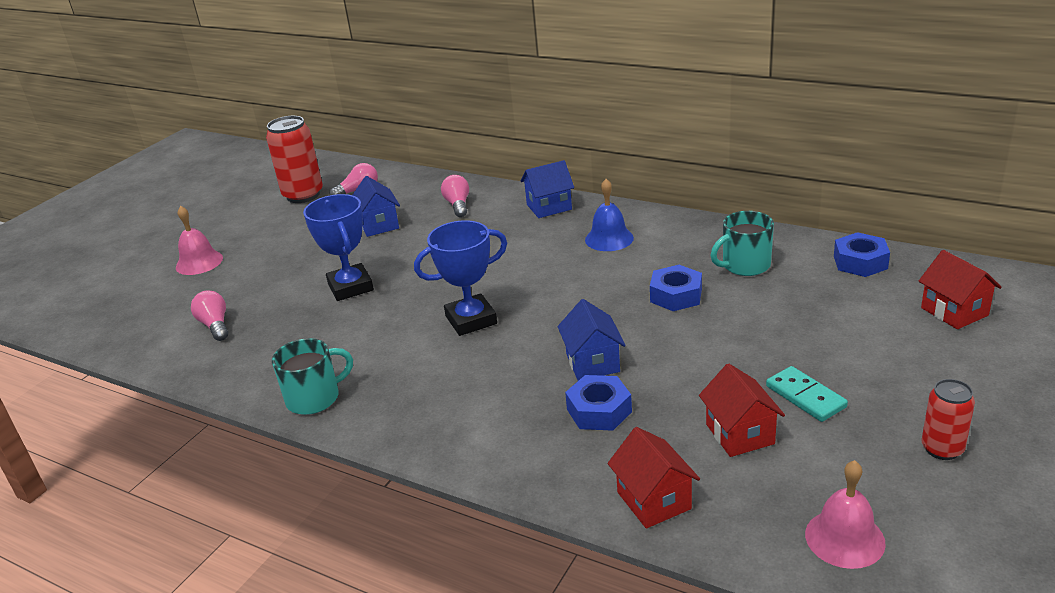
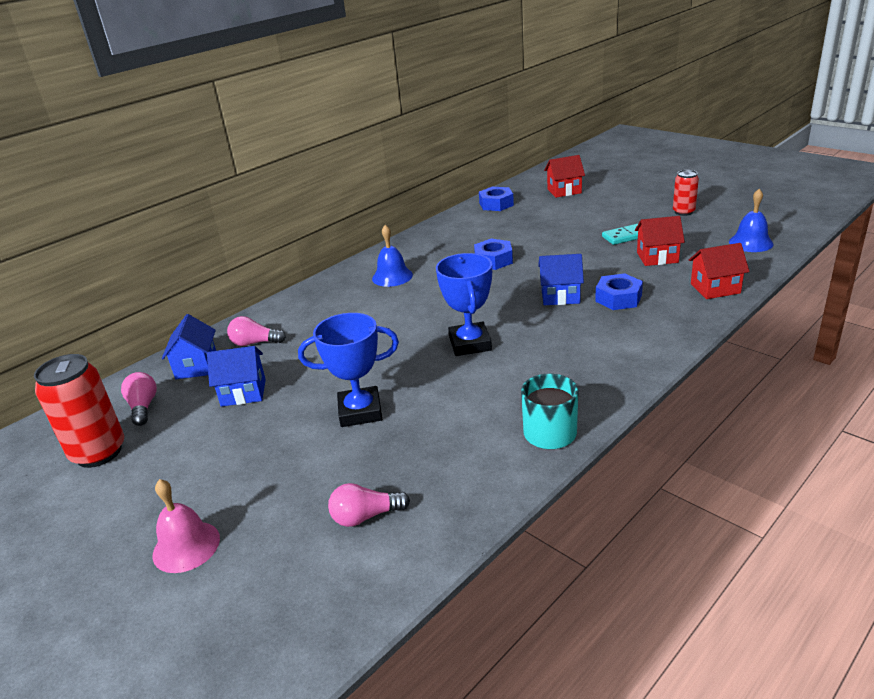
camera: 75 degrees left, 0 degrees up
(549, 207) = (312, 297): blue house -> blue house (196, 366)
(745, 265) = (472, 235): turquoise mug -> none
(844, 538) = (750, 243): pink bell -> blue bell

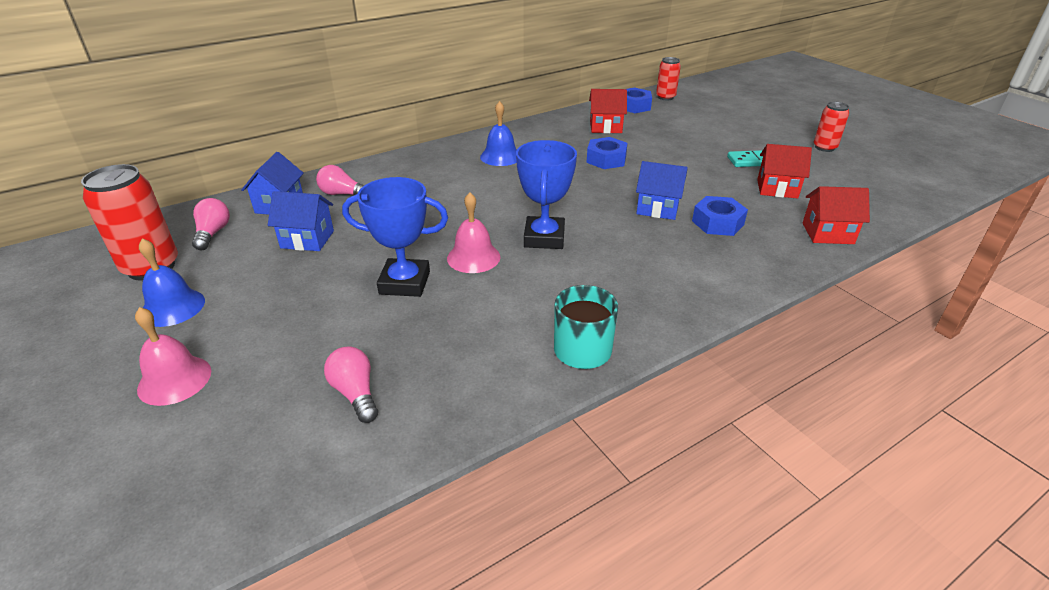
camera: 10 degrees right, 5 degrees up
(366, 516) = (355, 393): pink light bulb -> pink light bulb turned 60 degrees clockwise
(413, 375) = (473, 257): none -> pink bell
(522, 190) = (665, 97): none -> red can
(564, 191) = (707, 105): red house -> red house (605, 127)
(750, 243) = (886, 193): blue bell -> blue bell (173, 307)

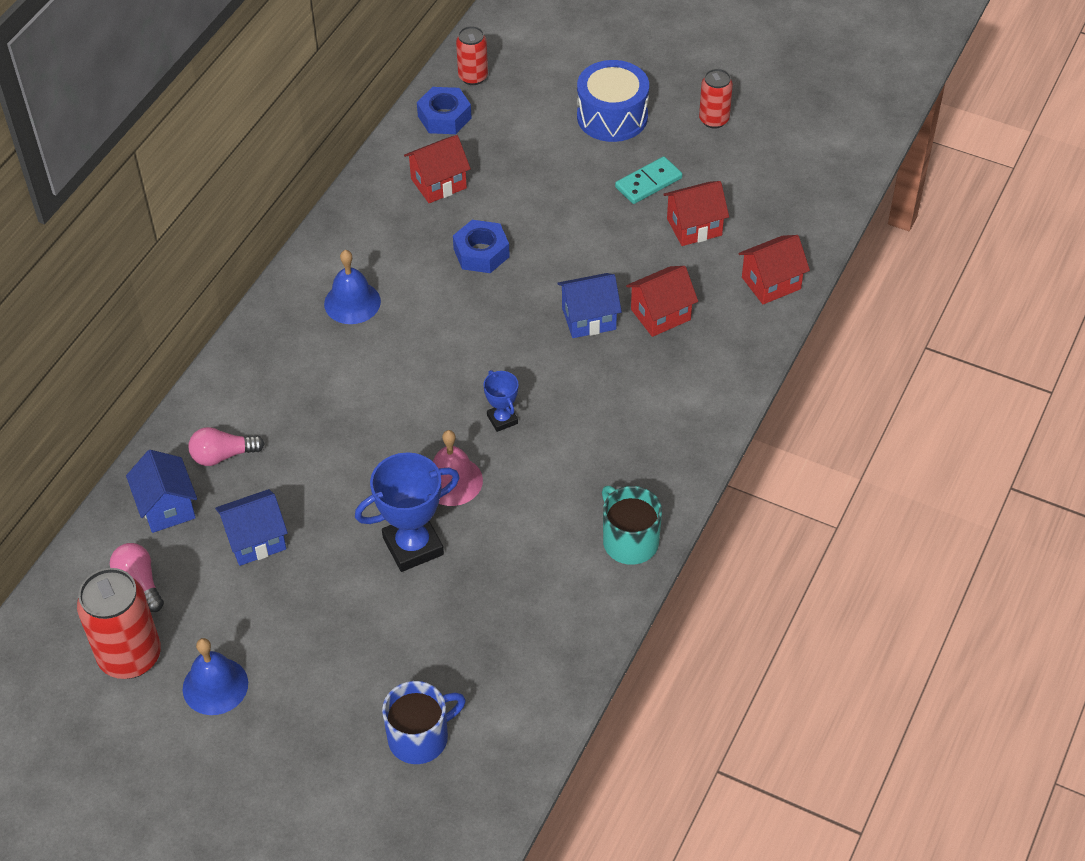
camera: 30 degrees left, 15 degrees up
(174, 380) = (311, 747): pink bell -> none
(258, 416) = (420, 737): none -> blue mug
(355, 393) = (478, 678): pink light bulb -> none
(544, 238) = (502, 419): blue trophy -> blue trophy, size x0.53
(717, 223) = (660, 314): blue nut -> red house
(747, 130) = (612, 116): none -> blue drum

